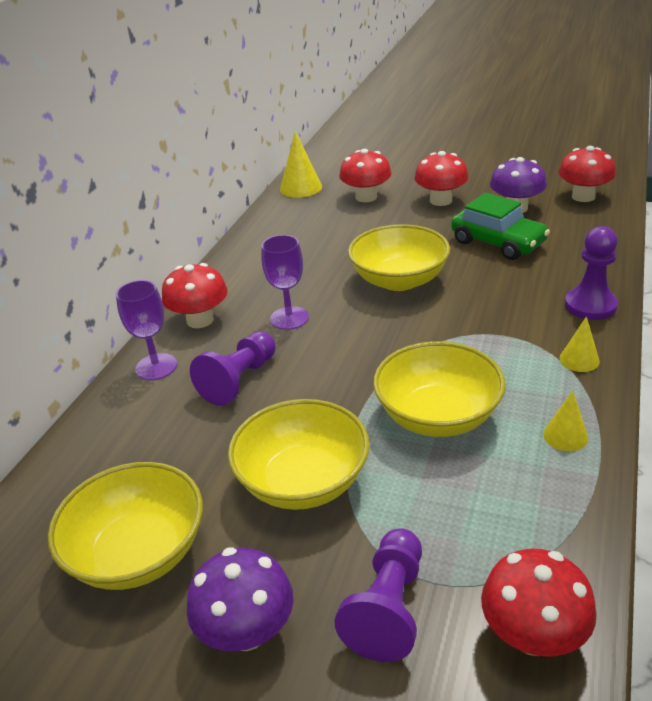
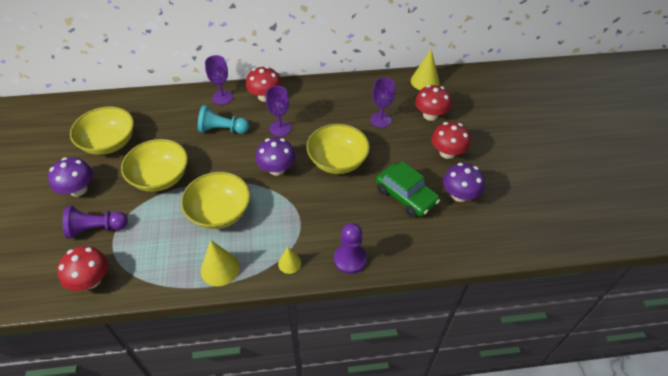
camera: 60 degrees right, 15 degrees up
(239, 380) = (222, 130): purple pawn -> turquoise pawn
(345, 232) = (380, 120): none -> purple goblet
(377, 337) = (277, 169): none -> purple mushroom
(498, 242) = (406, 196): green car -> green car turned 60 degrees counterclockwise
(565, 436) = (220, 268): yellow cone -> yellow cone, size x1.66
(583, 197) = (500, 230): red mushroom -> none

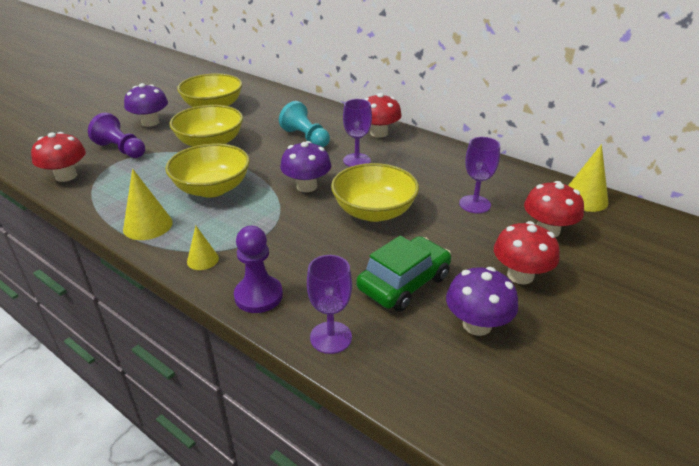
camera: 45 degrees right, 15 degrees down
(222, 97) = (340, 118): purple goblet -> purple goblet (331, 337)
(406, 196) = (404, 283): green car -> green car turned 135 degrees counterclockwise

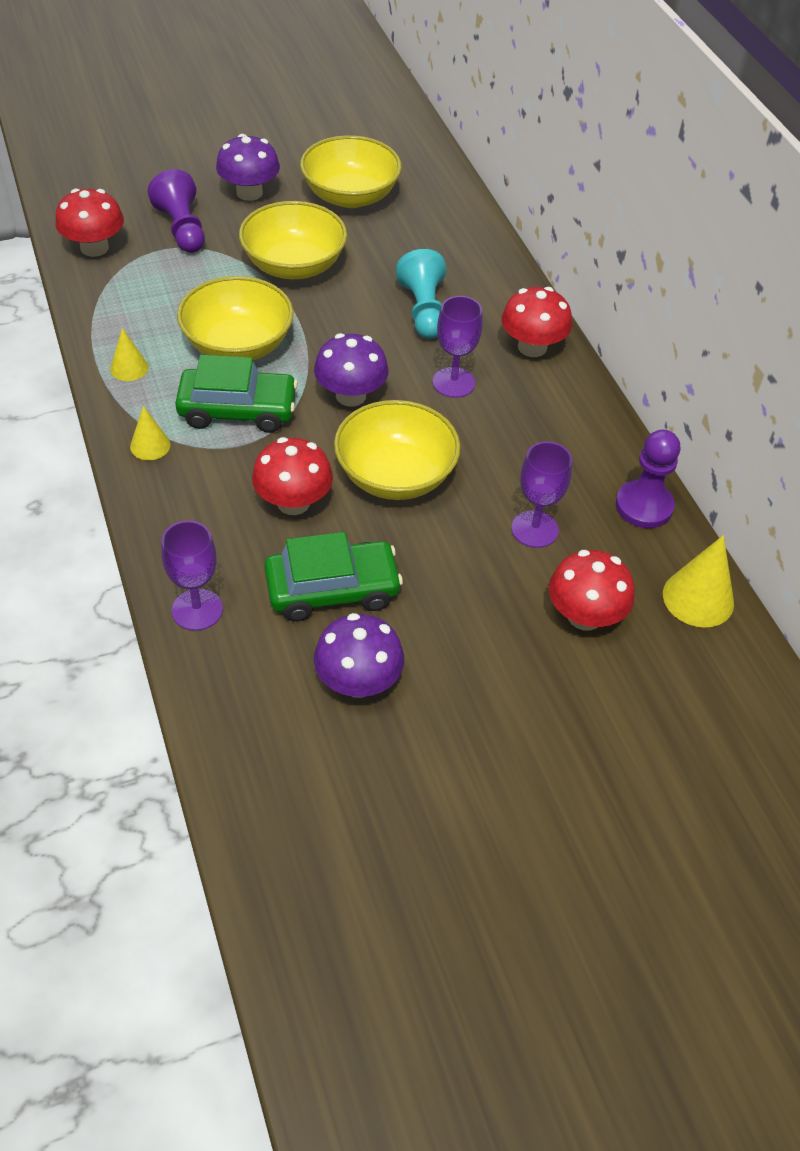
camera: 30 degrees right, 15 degrees up
(148, 225) = (129, 368): yellow cone -> yellow cone, size x0.60
(244, 219) = (238, 410): none -> green car
(258, 296) = (169, 522): purple pawn -> purple pawn (644, 506)
(520, 275) = (475, 654): red mushroom -> red mushroom (293, 502)

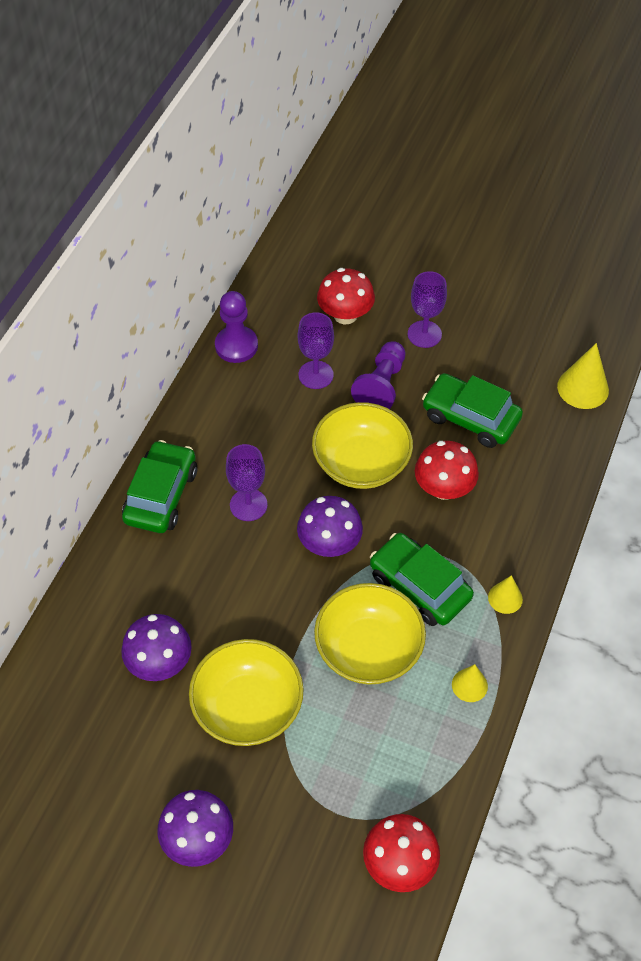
camera: 135 degrees left, 5 degrees up
(182, 229) = (301, 831): purple pawn -> purple pawn (381, 385)
(197, 610) = (560, 457): purple goblet -> purple goblet (424, 334)
(350, 196) = (115, 762): yellow bowl -> none
(358, 682) = (502, 361): purple mushroom -> purple mushroom (160, 663)
(423, 310) = (198, 583): turquoise pawn -> none
(532, 347) = (161, 495): red mushroom -> green car
(698, 598) = (274, 284): yellow cone -> yellow cone (583, 388)

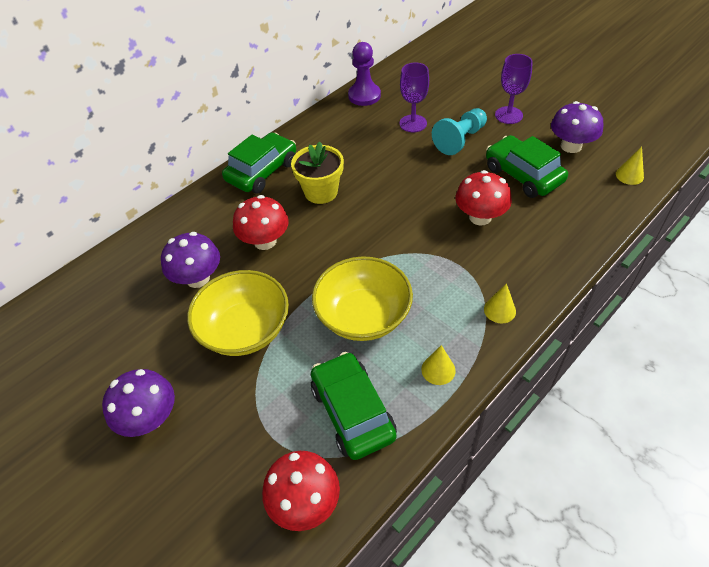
camera: 25 degrees right, 5 degrees down
(248, 505) = (321, 192): purple goblet -> yellow flower pot
(329, 544) = (369, 232): purple mushroom -> purple mushroom (571, 146)
(345, 315) = (452, 93): red mushroom -> red mushroom (265, 241)
(361, 463) = (420, 185): yellow bowl -> none
(381, 385) = (460, 140): purple pawn -> turquoise pawn
(419, 586) = (428, 281): green car -> green car (352, 412)
(583, 388) = (629, 175): yellow cone -> yellow cone, size x0.60

